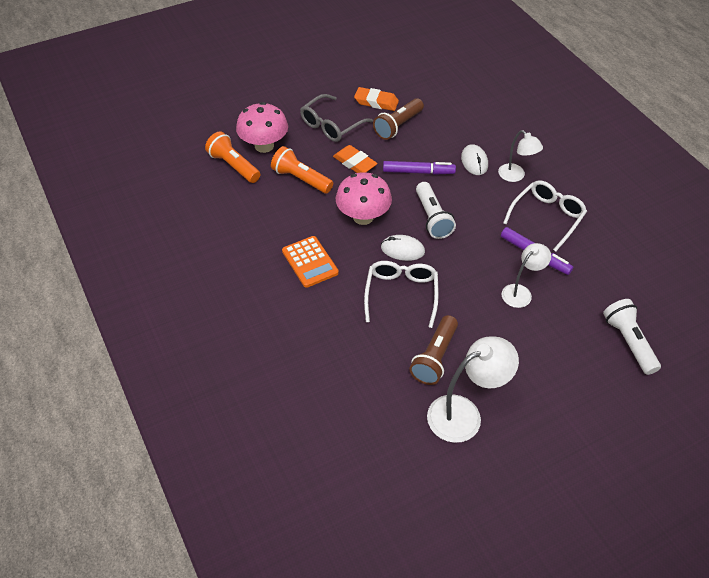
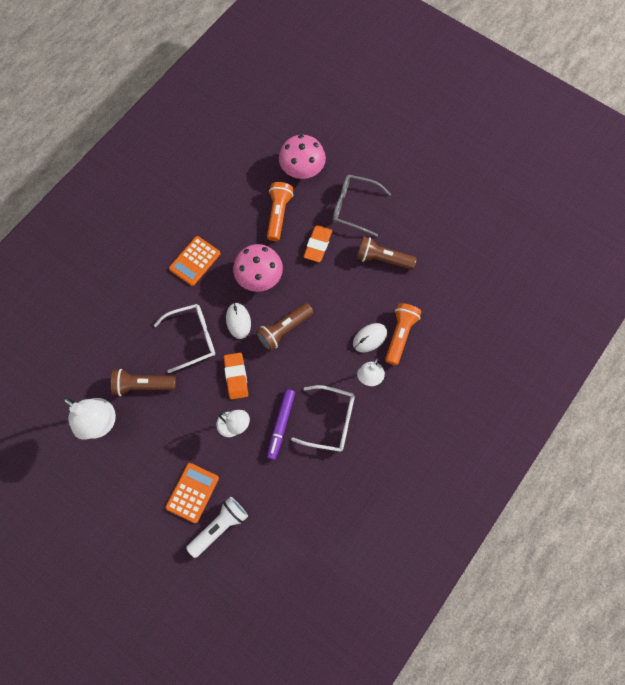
camera: 65 degrees right, 20 degrees up
(233, 166) = (268, 160): orange flashlight -> orange flashlight (400, 335)
(376, 102) = (404, 229): orange eraser -> orange eraser (236, 377)
(418, 172) = (333, 298): purple marker -> none
(432, 218) = (284, 330): white flashlight -> brown flashlight
(582, 353) = (192, 492): none -> orange calculator

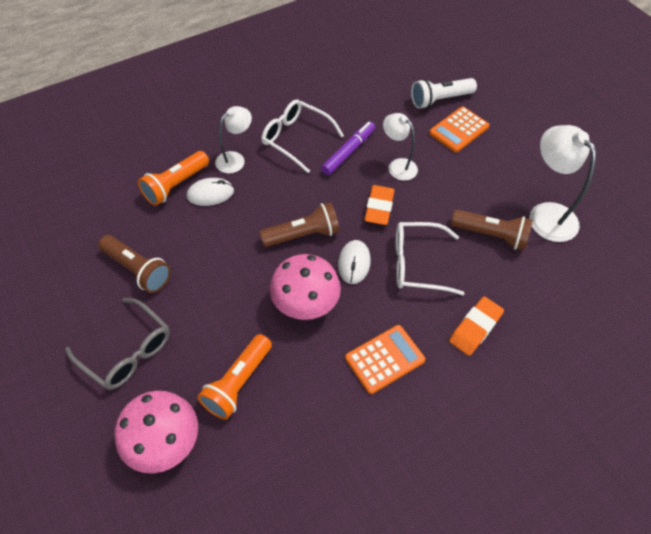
camera: 160 degrees left, 15 degrees down
(318, 245) = (207, 318): orange eraser -> orange eraser (475, 328)

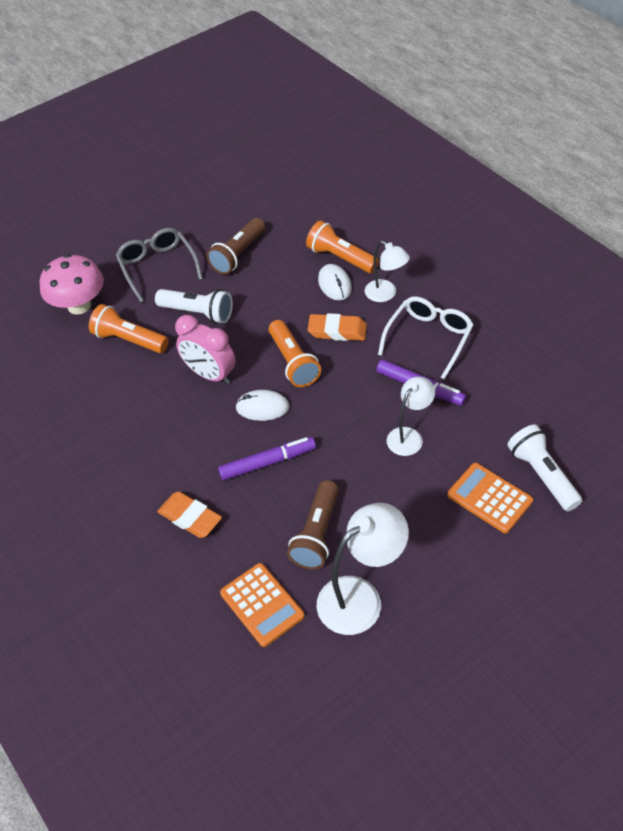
camera: 90 degrees right, 5 degrees down
(127, 351) = (158, 267): grey glasses -> grey glasses turned 120 degrees clockwise
(215, 312) = (198, 313): none -> white flashlight
(303, 235) = (293, 362): brown flashlight -> orange flashlight
(305, 304) = (210, 375): pink mushroom -> pink clock
(379, 208) = (340, 423): orange eraser -> orange eraser (337, 331)
(384, 359) = (153, 442): orange calculator -> orange calculator (262, 604)
(417, 264) = (267, 463): white glasses -> purple marker

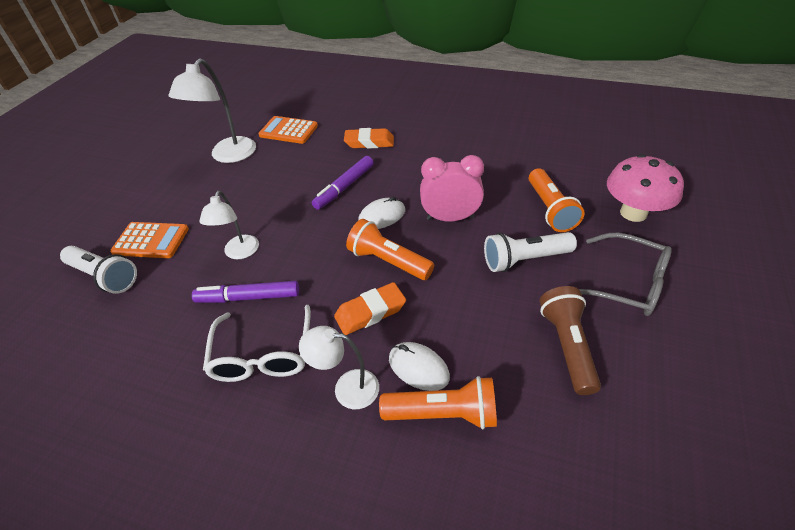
camera: 145 degrees right, 5 degrees down
(129, 340) = (550, 209): orange flashlight -> orange flashlight turned 90 degrees clockwise
(317, 534) = (277, 169): brown flashlight -> none

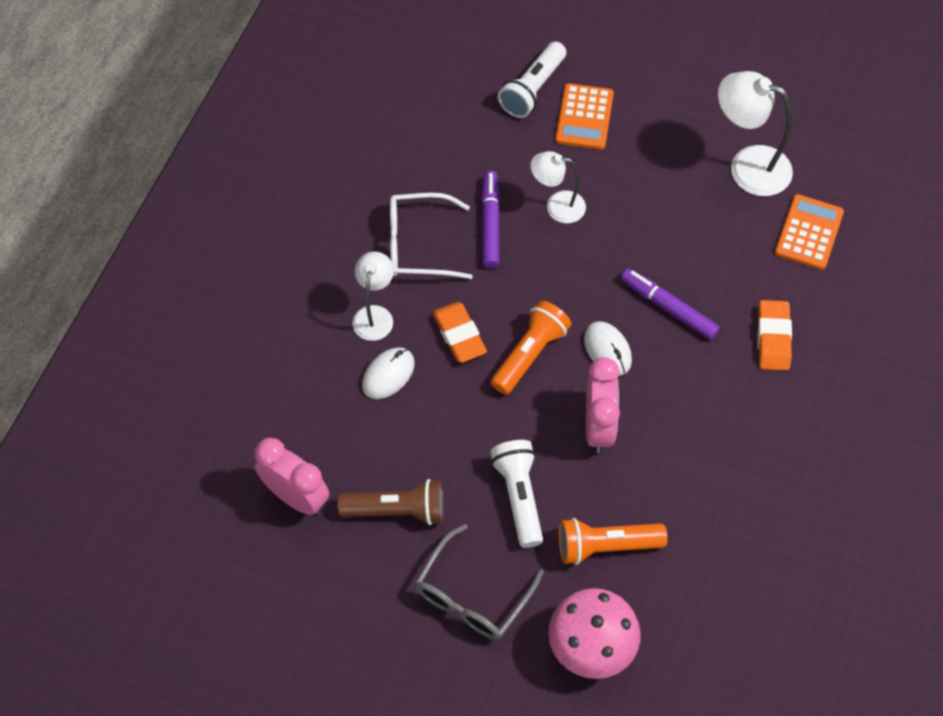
camera: 90 degrees right, 15 degrees up
(443, 413) = (340, 391): orange flashlight -> none
(584, 445) = (296, 497): none -> pink clock

